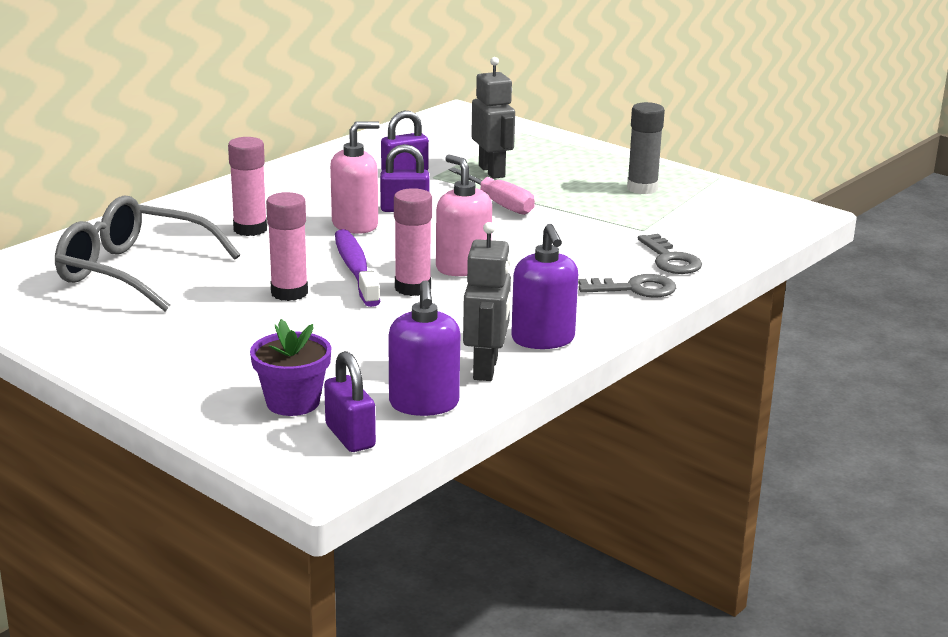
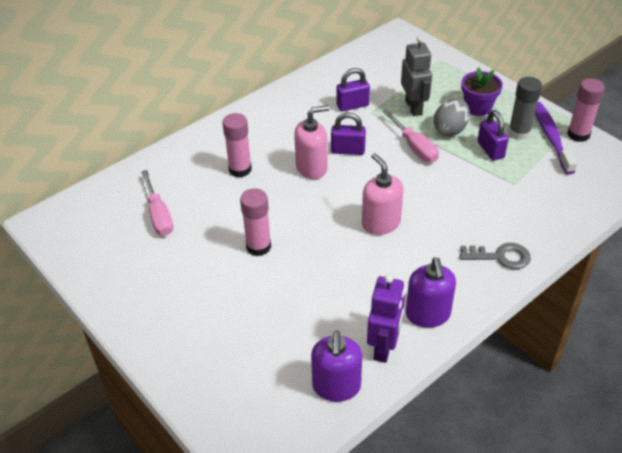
camera: 10 degrees right, 20 degrees up
(135, 271) = (159, 215): grey glasses -> pink screwdriver
(293, 402) = (247, 377): purple flower pot -> purple flower pot (478, 107)
(350, 436) = (282, 421): purple padlock -> purple padlock (490, 150)
(355, 269) = (306, 221): purple toothbrush -> purple toothbrush (551, 137)
(412, 288) = (343, 246): pink glue stick -> pink glue stick (578, 134)
(486, 368) = (384, 347): grey robot -> purple robot
(546, 188) = (450, 130): none -> grey egg
(670, 259) = (530, 222): grey key -> none

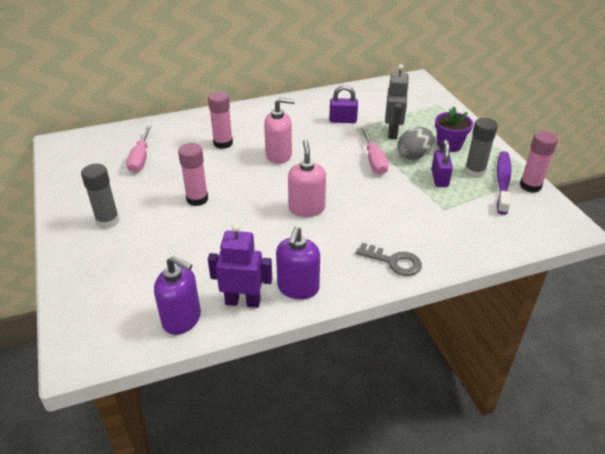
camera: 20 degrees right, 5 degrees down
(177, 303) = (108, 221): none -> grey glue stick
(336, 386) = (182, 319): purple soap dispenser -> purple soap dispenser turned 90 degrees counterclockwise
(348, 150) = (317, 150): purple padlock -> none
(384, 347) = (243, 301): purple robot -> purple robot turned 120 degrees counterclockwise

